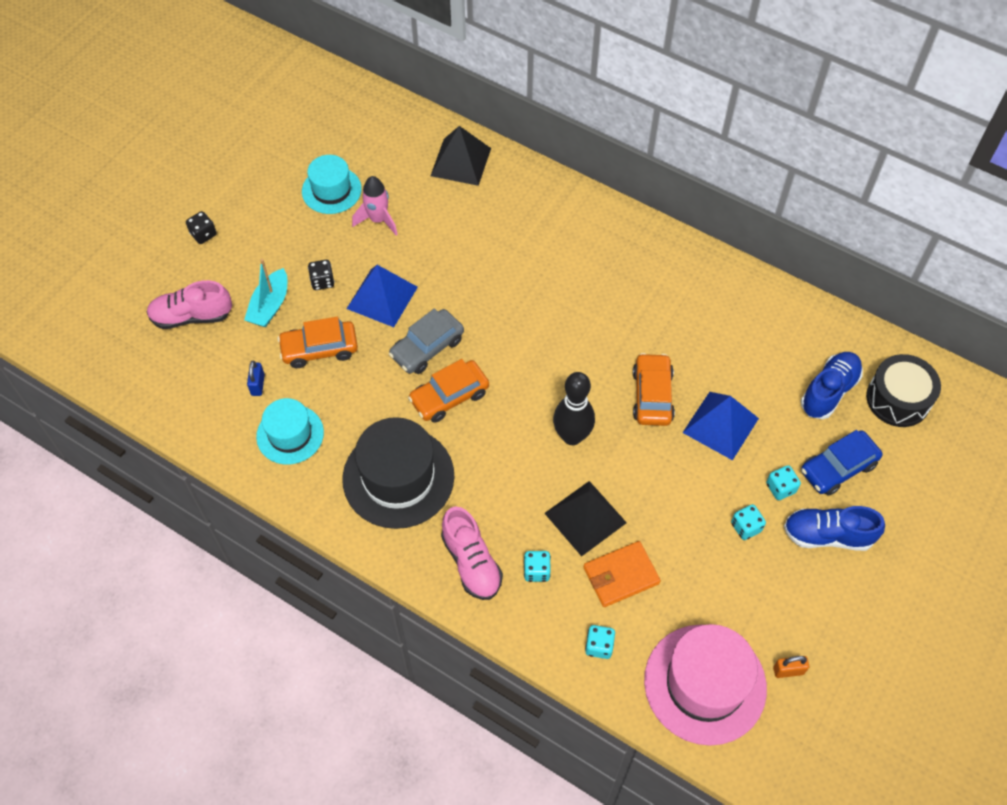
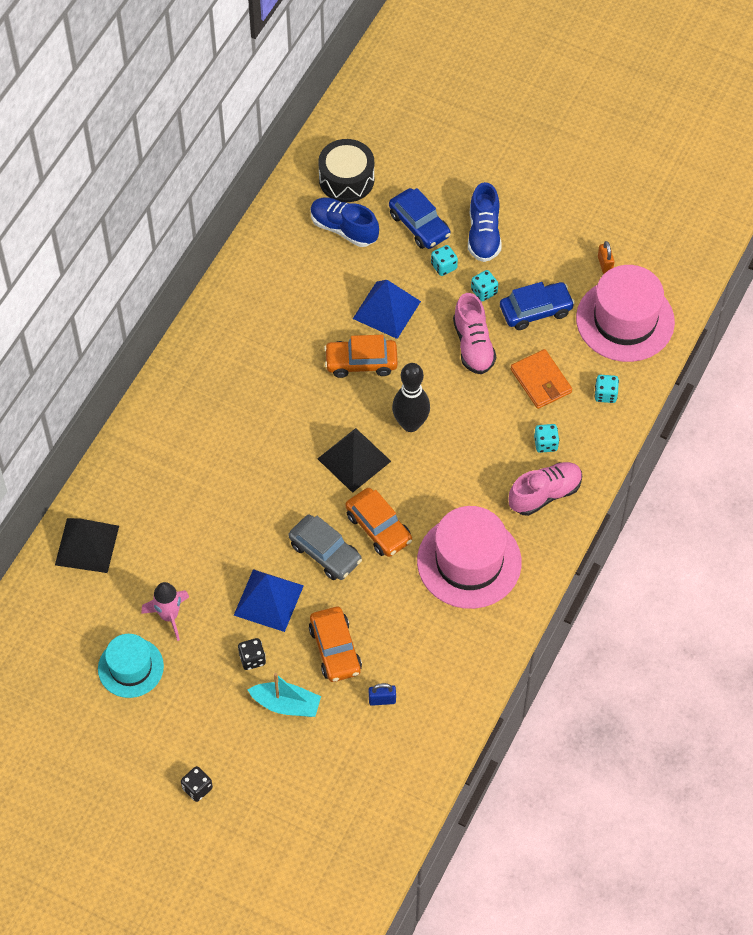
camera: 95 degrees left, 0 degrees up
(192, 316) = (305, 779): pink shoe -> pink shoe (473, 345)
(290, 434) = (434, 661): turquoise hat -> none
(398, 477) = (469, 561): black hat -> pink hat
(585, 518) = (490, 410): black pyramid -> black pyramid (354, 460)
(719, 581) = (536, 310): none -> blue car

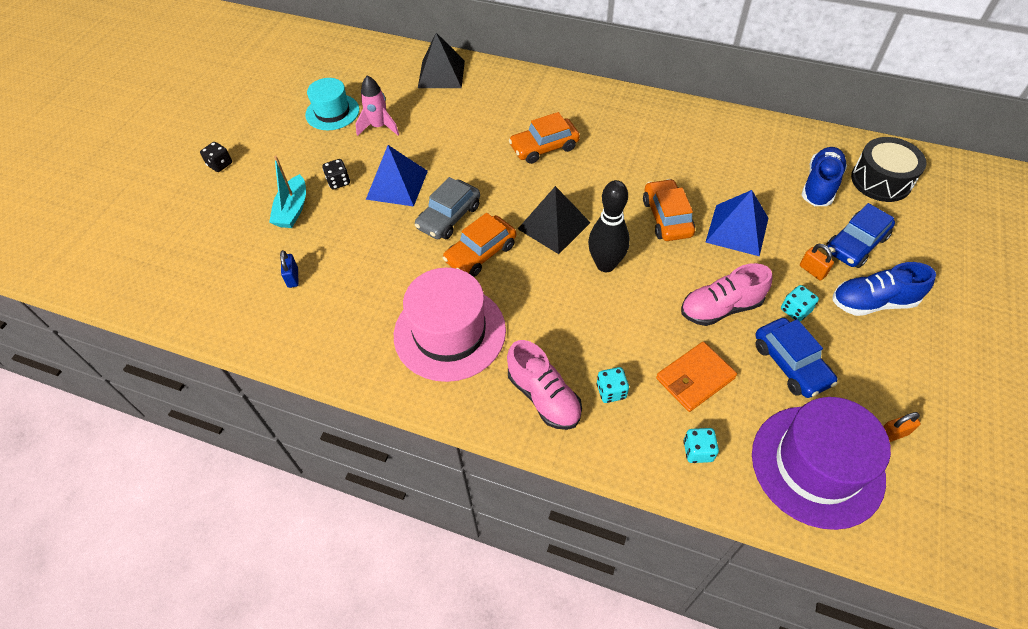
camera: 85 degrees right, 5 degrees down
(335, 649) = (347, 236): orange car -> orange car (544, 147)
(443, 266) = (812, 271): turquoise dice -> orange padlock
(625, 320) = (817, 465): pink hat -> purple hat

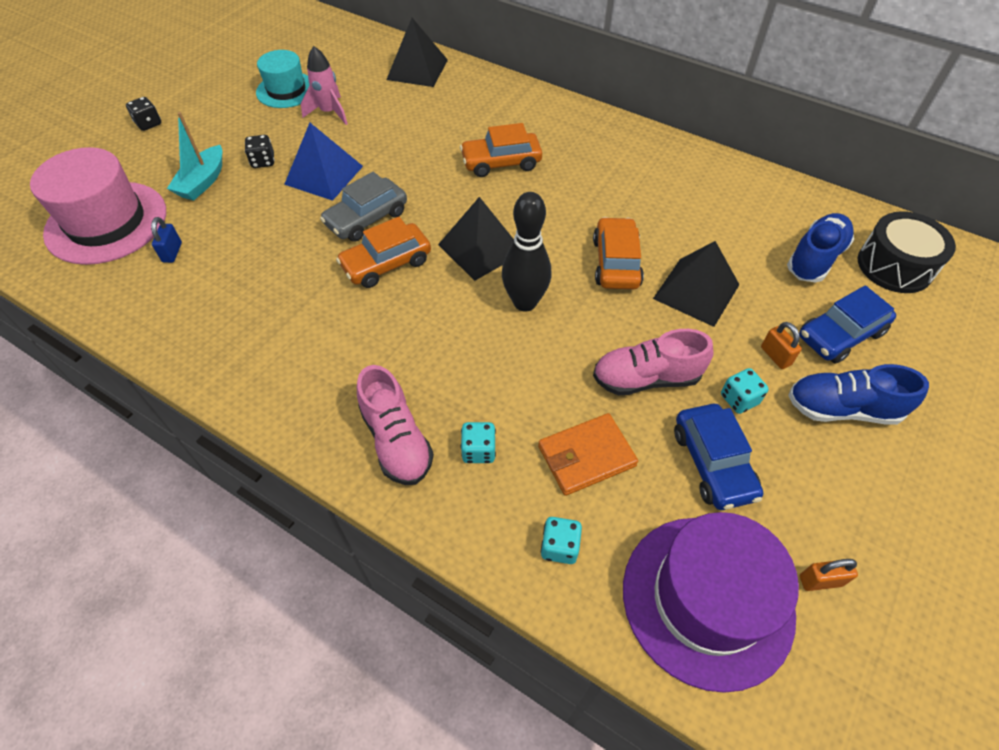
camera: 10 degrees right, 0 degrees up
(449, 332) = (317, 344): pink hat -> pink hat (106, 222)
(737, 230) = (696, 291): blue pyramid -> black pyramid

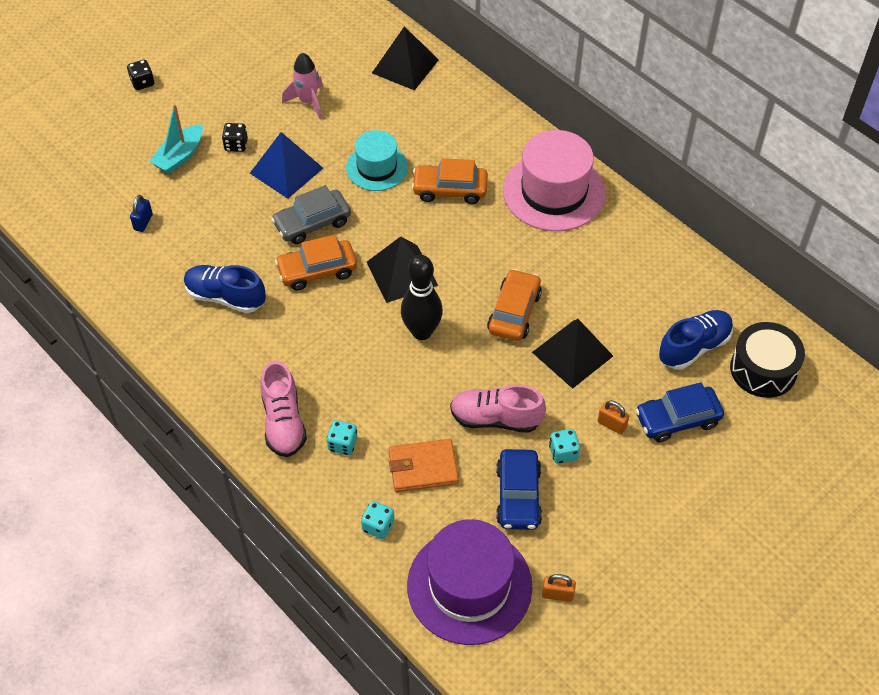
camera: 15 degrees right, 0 degrees up
(106, 222) = (93, 181): pink hat -> pink hat (554, 192)
(286, 90) = (274, 67): turquoise hat -> turquoise hat (377, 167)
(775, 356) = (611, 425): orange padlock -> orange padlock turned 45 degrees counterclockwise
(842, 409) = (644, 479): blue shoe -> blue shoe (225, 297)

